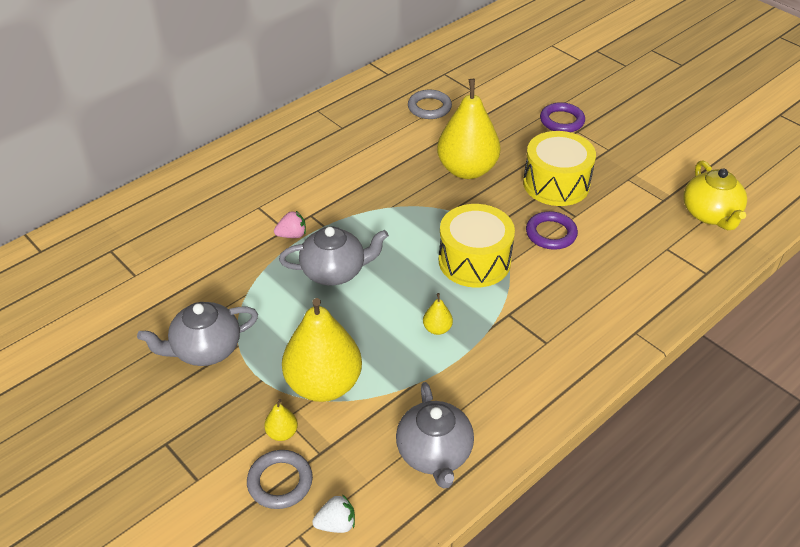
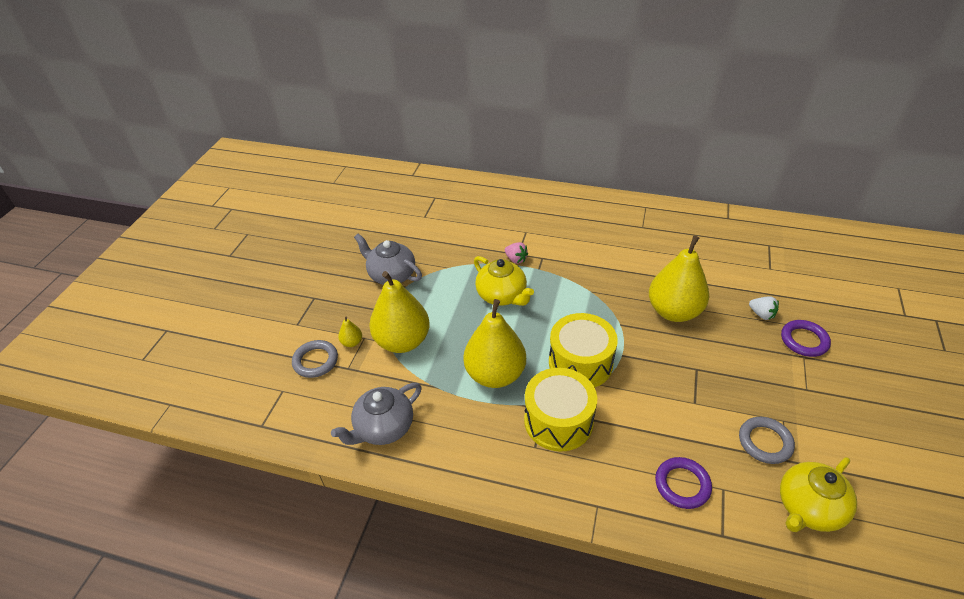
camera: 60 degrees right, 0 degrees up
(335, 271) = (502, 296): grey teapot -> yellow teapot
(336, 524) = (299, 404): white strawberry -> white strawberry (761, 314)
(429, 107) = (718, 257): grey ring -> grey ring (765, 442)
(437, 329) = (495, 374): yellow pear -> yellow pear, size x2.49
(551, 233) = (656, 396): purple ring -> purple ring (682, 485)
(556, 184) = (719, 373): yellow drum -> yellow drum (558, 421)

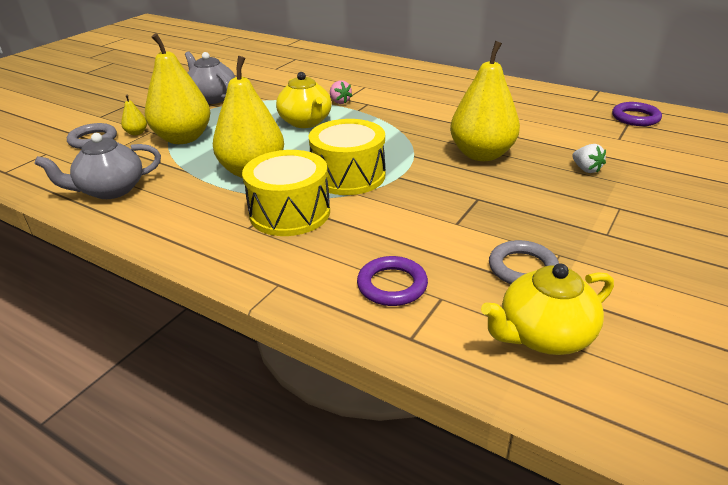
camera: 15 degrees right, 10 degrees down
(804, 340) = (627, 195): purple ring -> purple ring (635, 118)

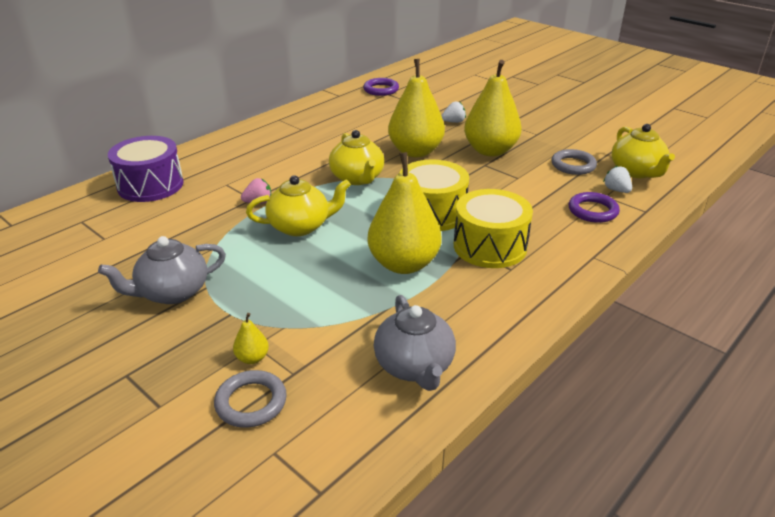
camera: 80 degrees left, 0 degrees up
(183, 138) = (294, 314): yellow pear -> yellow pear (490, 151)
(351, 65) = (150, 185): none -> purple drum
(402, 133) = (357, 178): none -> yellow teapot
(465, 309) = (616, 190): none -> white strawberry

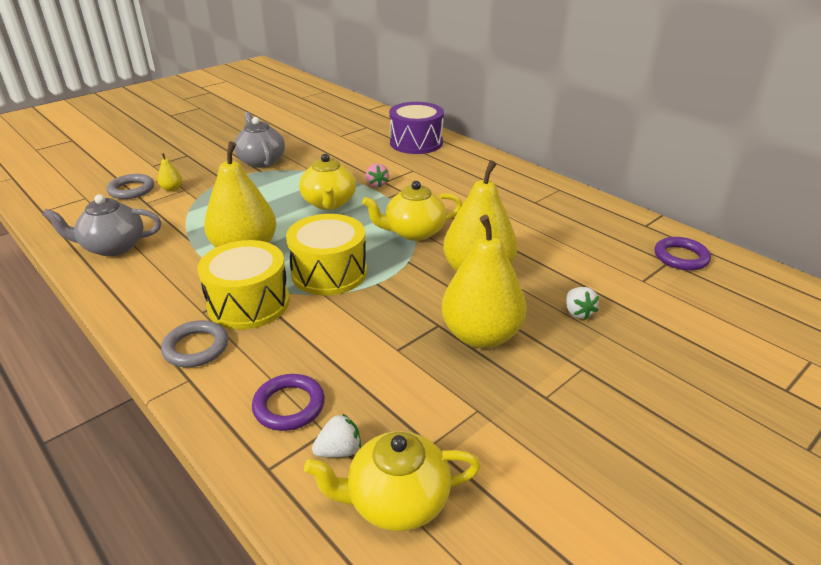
camera: 95 degrees right, 0 degrees up
(573, 165) = (428, 417): grey ring -> grey ring (196, 347)

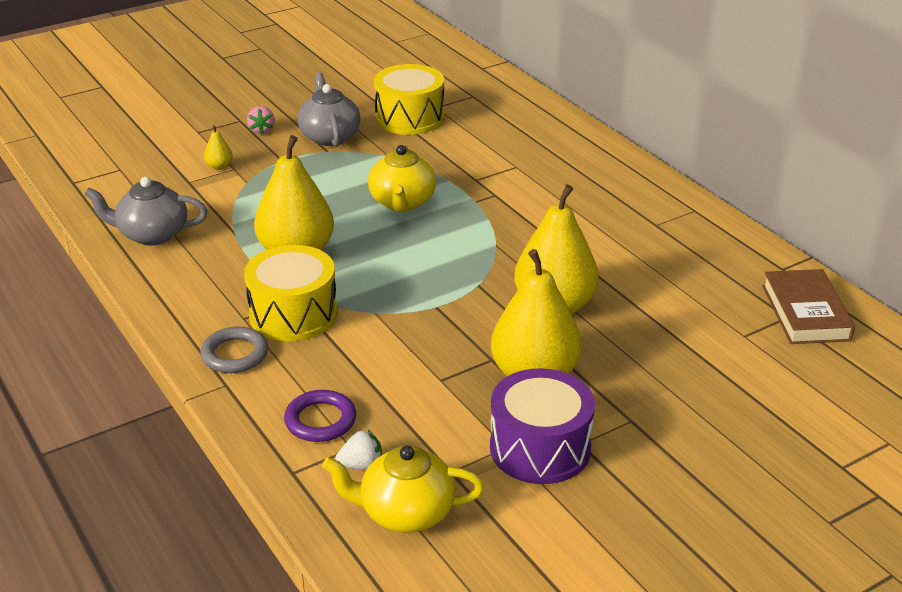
camera: 10 degrees right, 0 degrees up
(131, 190) = (173, 163): grey ring -> none
(329, 272) = (386, 289): yellow drum -> yellow drum (409, 118)
(377, 184) = (465, 182): pink strawberry -> pink strawberry (262, 130)
(413, 232) = (494, 249): yellow teapot -> none
(416, 143) = (531, 126): purple drum -> purple drum (540, 448)
(578, 312) = (651, 363): white strawberry -> none
(681, 257) = (805, 313): purple ring -> brown book

